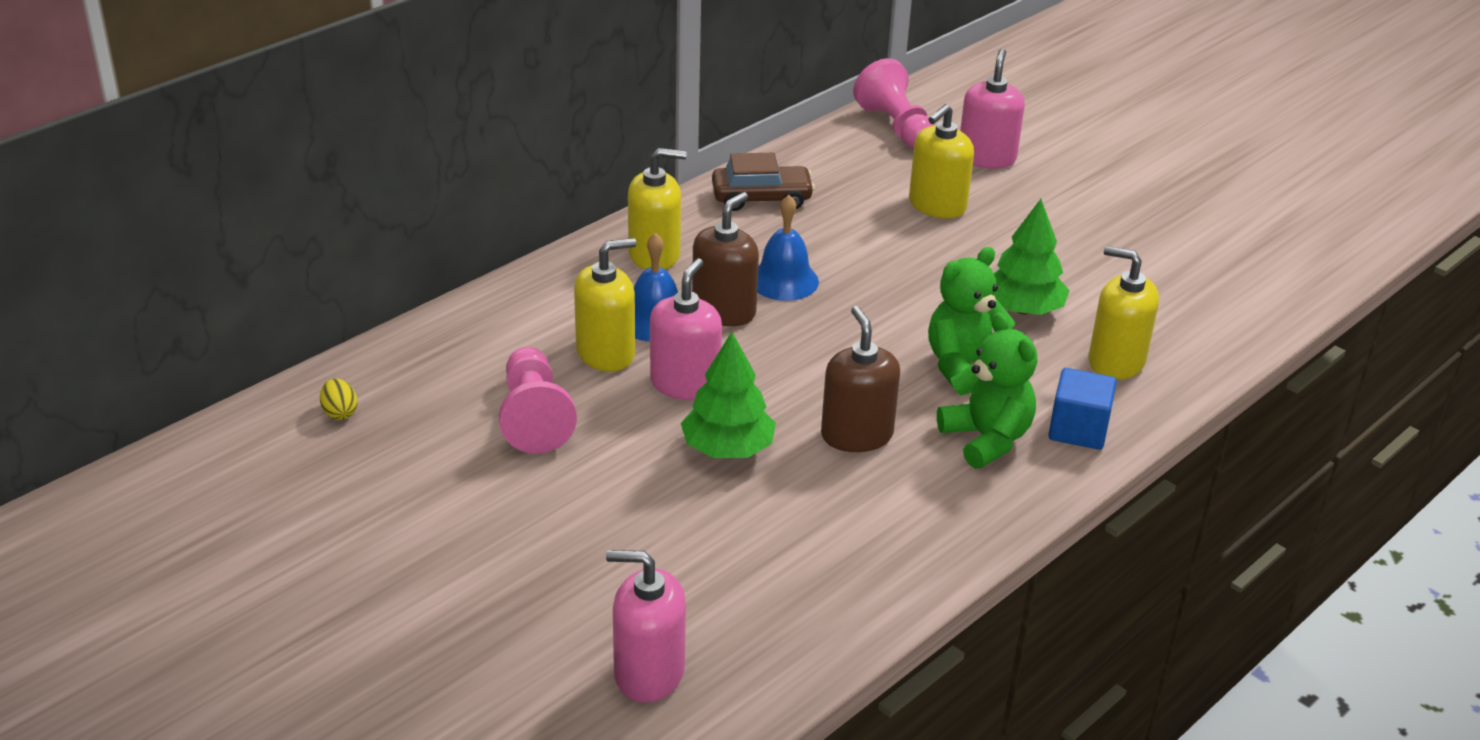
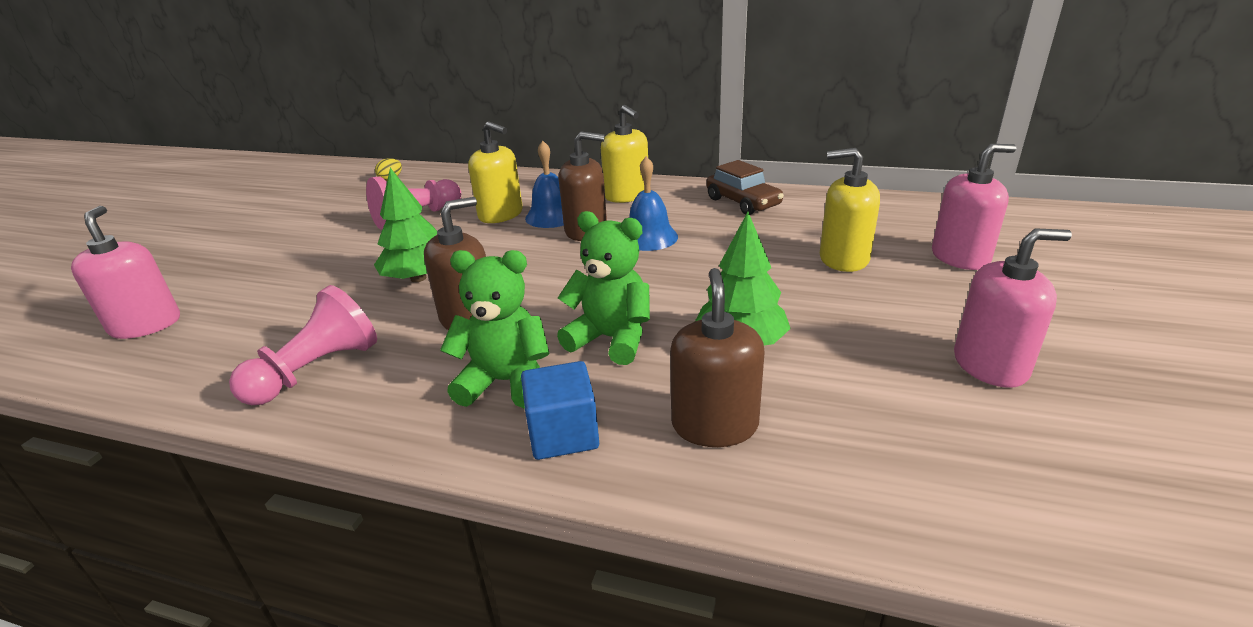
camera: 65 degrees right, 5 degrees down
(685, 384) = (486, 244): pink soap dispenser -> pink soap dispenser (990, 365)
(895, 127) = (927, 213): pink pawn -> pink pawn (316, 370)
(986, 439) = (506, 382): green teddy bear -> green teddy bear turned 120 degrees counterclockwise
(1116, 361) = (714, 425): yellow soap dispenser -> brown soap dispenser

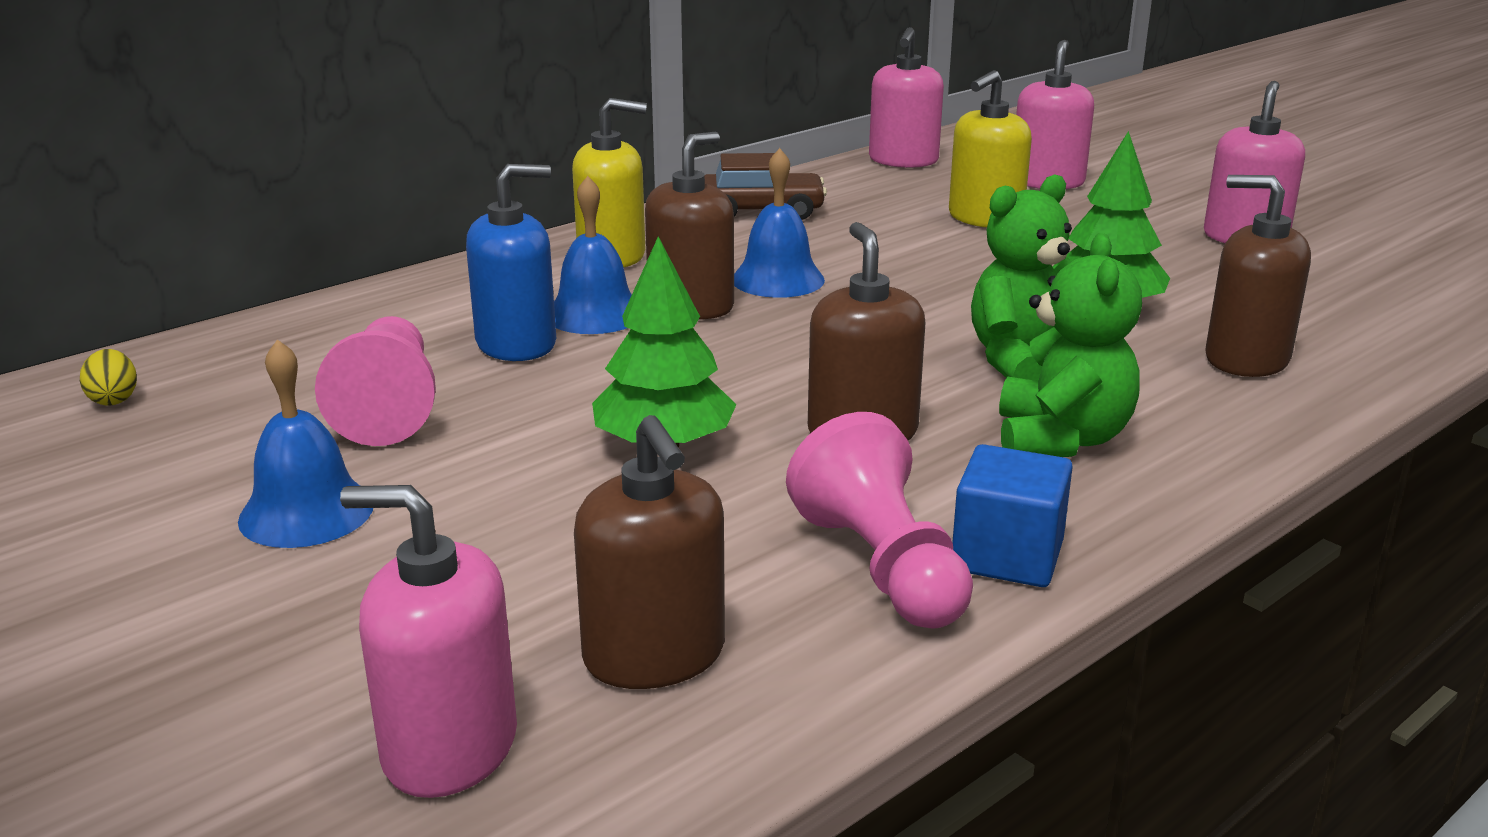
camera: 60 degrees left, 5 degrees down
(219, 341) = (654, 655): none -> brown soap dispenser
(318, 238) = (306, 512): none -> blue bell
(501, 215) = (516, 344): yellow soap dispenser -> blue soap dispenser
(506, 382) = (1061, 440): green teddy bear -> green teddy bear turned 150 degrees clockwise
(563, 434) = (1202, 431): blue cube -> blue cube (1007, 556)
(904, 206) = (903, 160): none -> pink soap dispenser

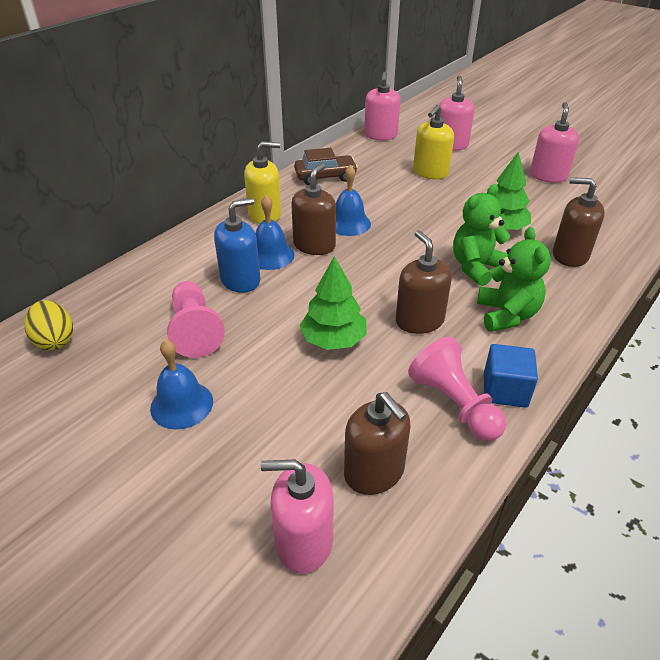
camera: 10 degrees left, 15 degrees up
(114, 400) = (55, 340): yellow egg -> yellow egg, size x1.67

